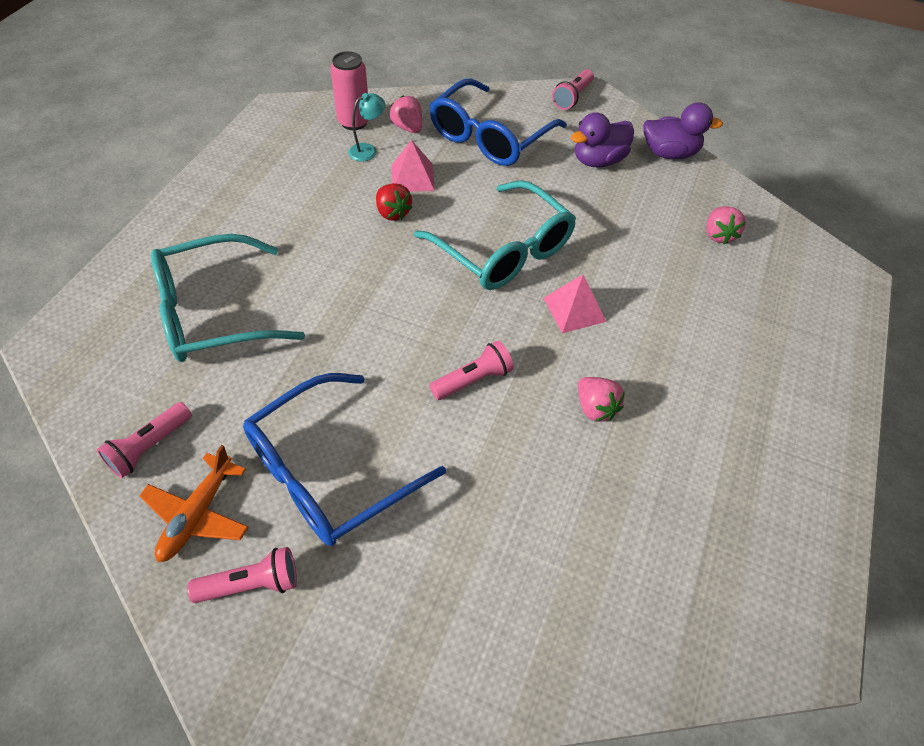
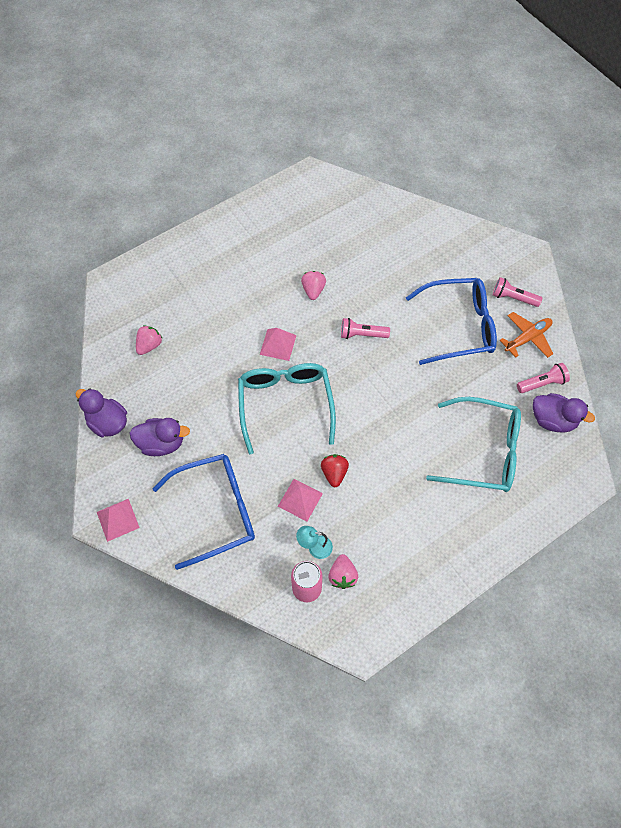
camera: 145 degrees left, 10 degrees up
(118, 399) = (552, 420): none -> purple duck
(408, 128) = (269, 557): pink strawberry -> pink strawberry (342, 575)
(572, 97) = (117, 520): pink flashlight -> pink pyramid

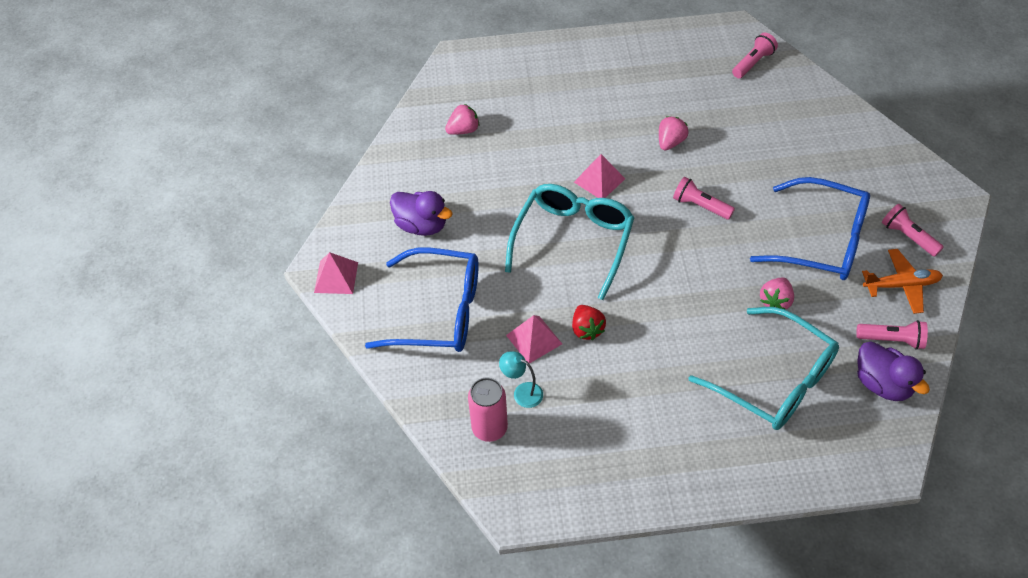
camera: 30 degrees right, 10 degrees down
(108, 422) = (380, 185): purple duck -> none
(334, 473) = (587, 329): red strawberry -> red strawberry turned 135 degrees clockwise
(338, 199) = (753, 63): none -> pink flashlight
(342, 575) = (536, 433): pink strawberry -> pink strawberry (775, 301)

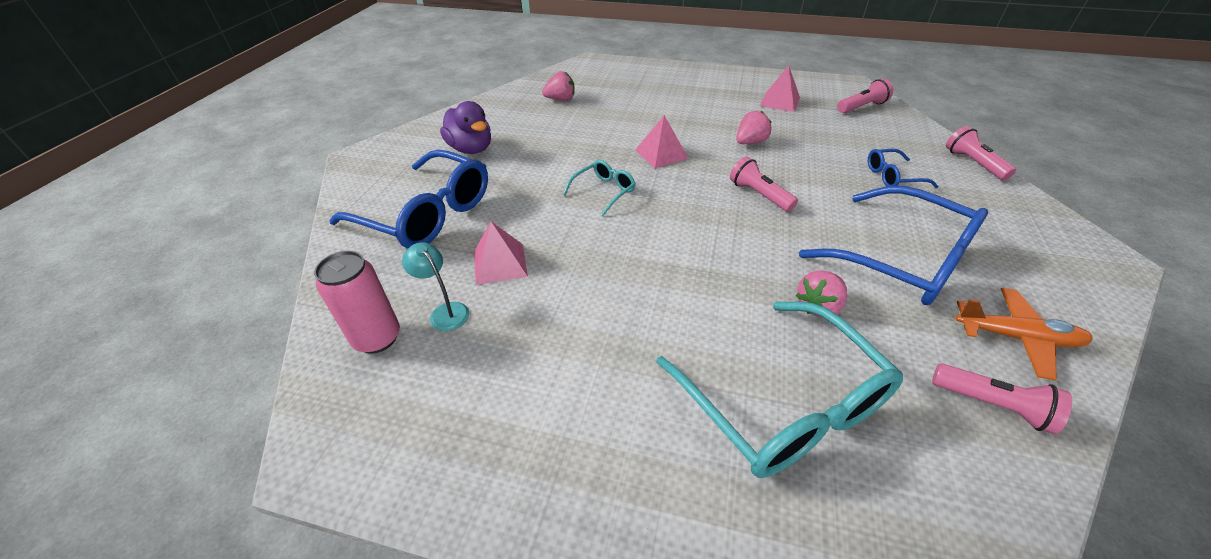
camera: 20 degrees right, 10 degrees down
(336, 277) = (364, 166): pink pyramid -> pink pyramid (779, 101)
(573, 241) = (604, 191): turquoise glasses -> turquoise glasses, size x0.47
(587, 329) = (564, 270): red strawberry -> none
(798, 152) = (892, 176): none -> blue glasses
(882, 384) = (967, 467): purple duck -> none
(908, 237) = (1032, 285): pink flashlight -> pink flashlight (973, 163)

